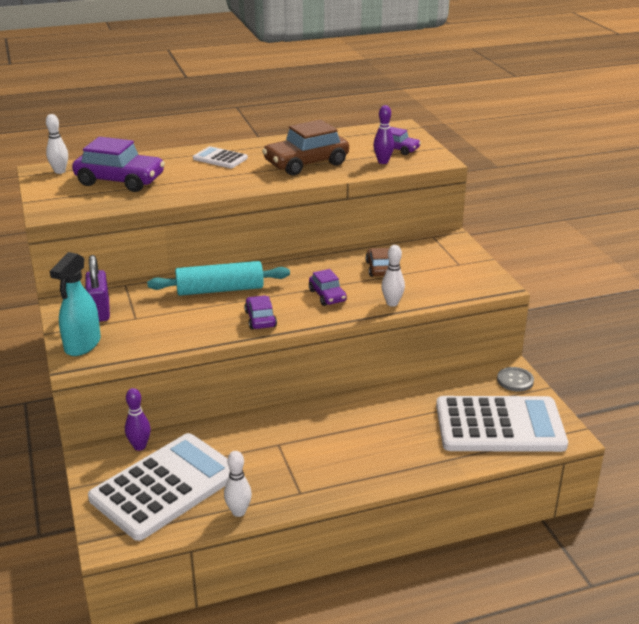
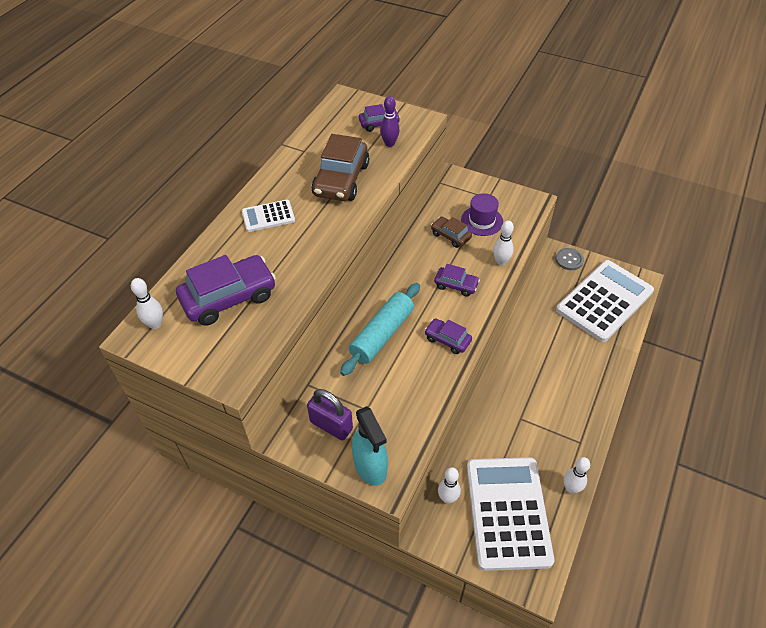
camera: 45 degrees left, 20 degrees up
(139, 446) = (447, 498): purple bowling pin -> white bowling pin
(424, 273) = (482, 221): none -> purple hat

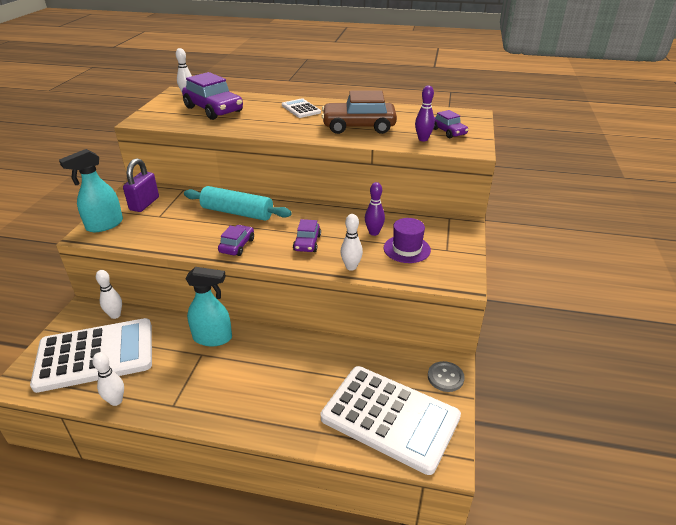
camera: 75 degrees right, 15 degrees down
(450, 236) = (374, 233): brown car -> purple bowling pin
(500, 408) = (213, 338): none -> turquoise spray bottle

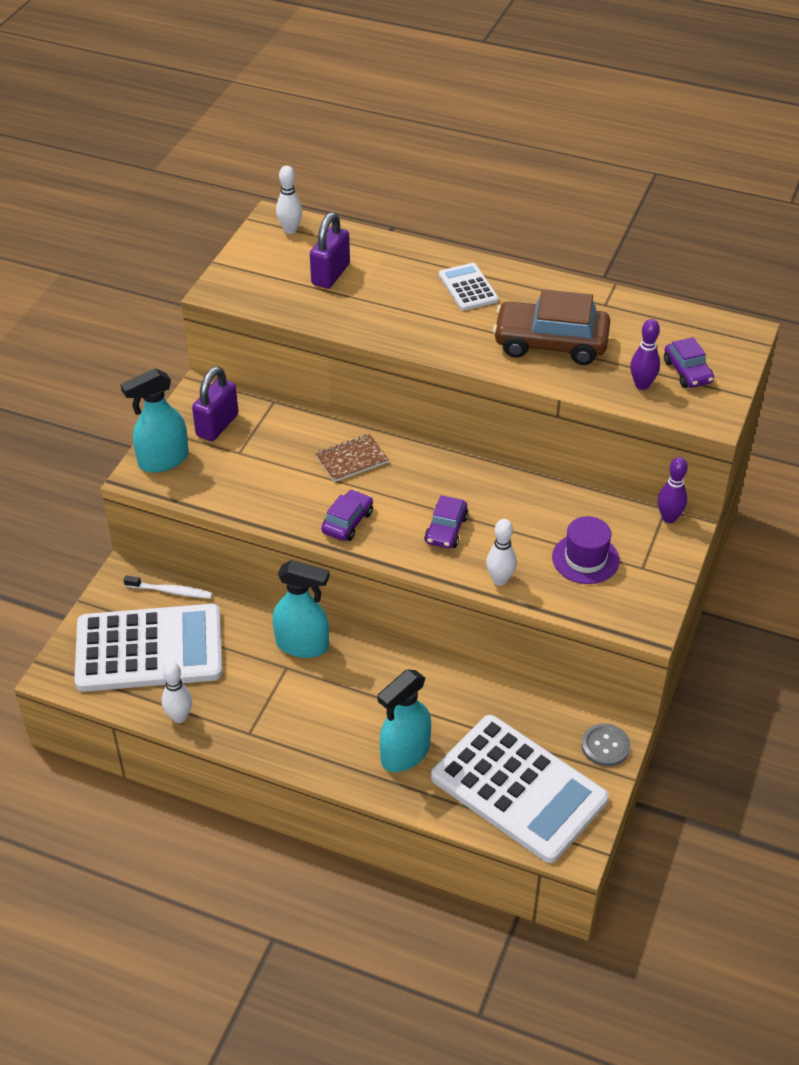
camera: 10 degrees right, 10 degrees up
(115, 315) = (170, 591): white bowling pin -> white toothbrush
(213, 109) = (330, 274): purple car -> purple padlock
(237, 213) = (352, 460): turquoise rolling pin -> brown notebook
(297, 404) = (405, 754): none -> turquoise spray bottle
(374, 233) = (545, 523): purple bowling pin -> purple bowling pin (669, 518)

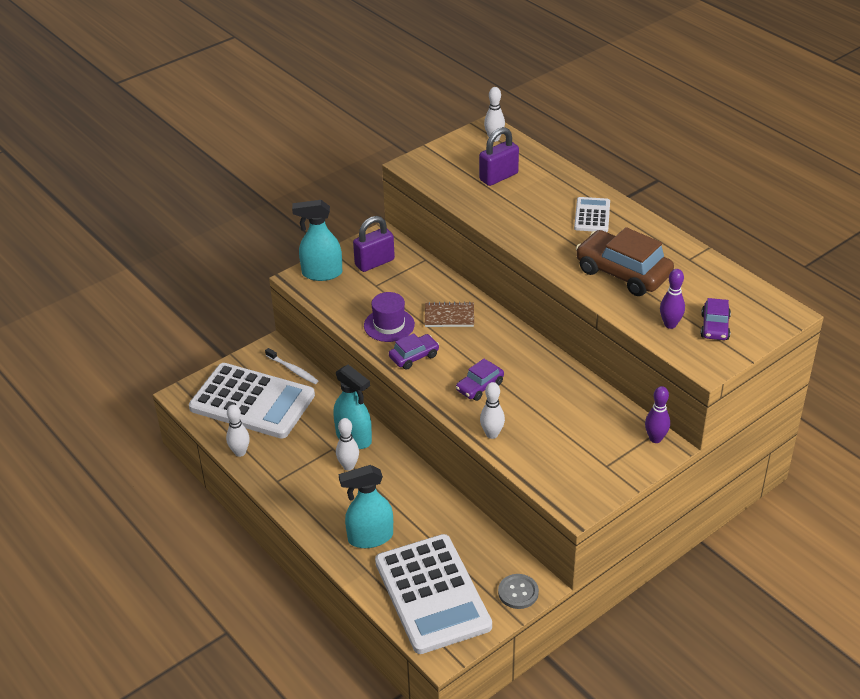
camera: 30 degrees right, 5 degrees down
(320, 681) = (348, 466): none -> white bowling pin
(585, 559) = (567, 443): purple hat -> purple hat (389, 325)

